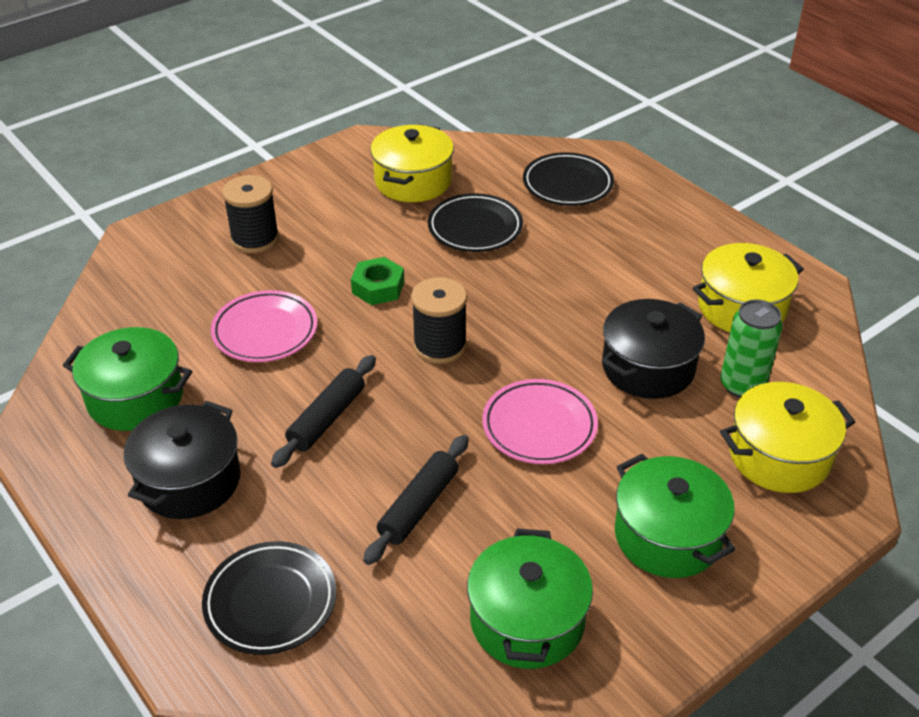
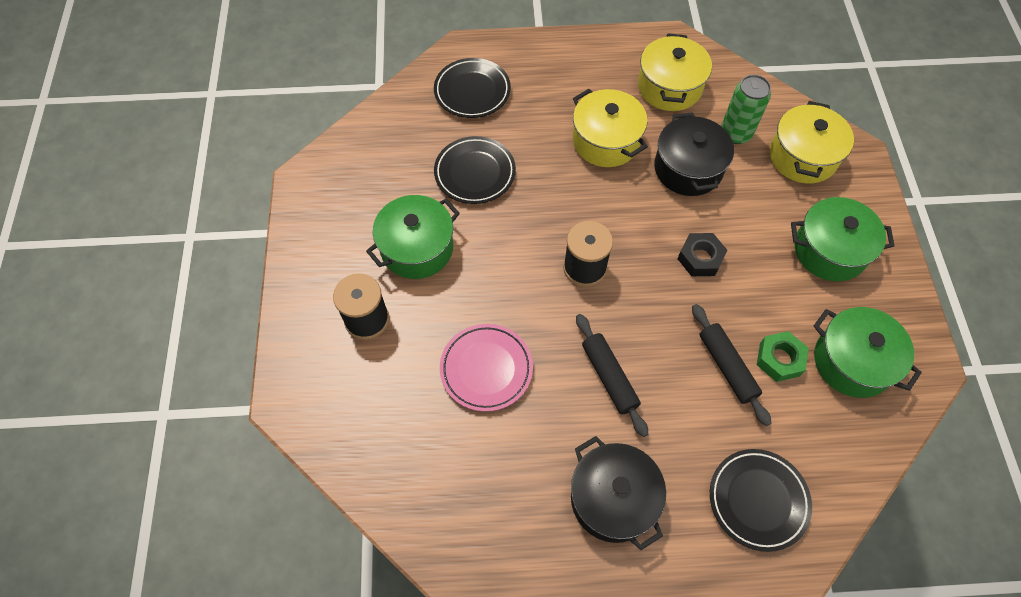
camera: 55 degrees left, 20 degrees up
(135, 398) = (496, 497): green pot -> green pot (417, 248)
(378, 287) = (493, 270): green nut -> green nut (779, 359)
(413, 181) = (386, 177): yellow pot -> yellow pot (606, 141)
(539, 426) = (700, 258): pink plate -> black nut

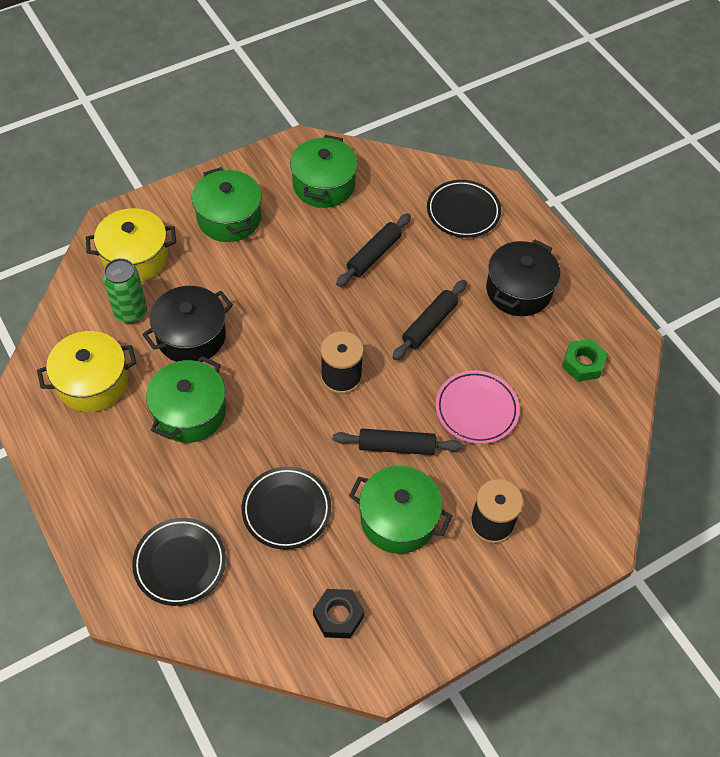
camera: 120 degrees left, 5 degrees down
(486, 280) = (396, 446): none -> black rolling pin
(606, 141) = (189, 412): yellow pot -> green pot
(700, 258) = (284, 299): black nut -> black nut (338, 616)
(779, 359) = (348, 226): green nut -> green nut (582, 364)

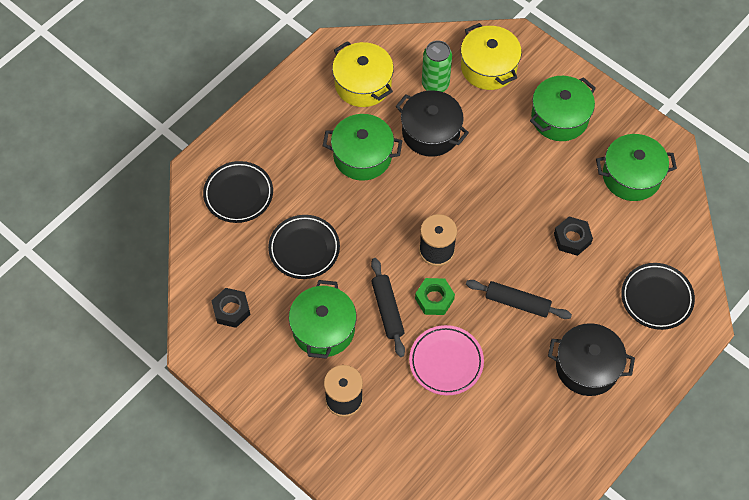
camera: 75 degrees right, 5 degrees up
(374, 255) = (572, 238): black rolling pin -> black nut
(582, 364) = (529, 439): green nut -> green nut (434, 299)

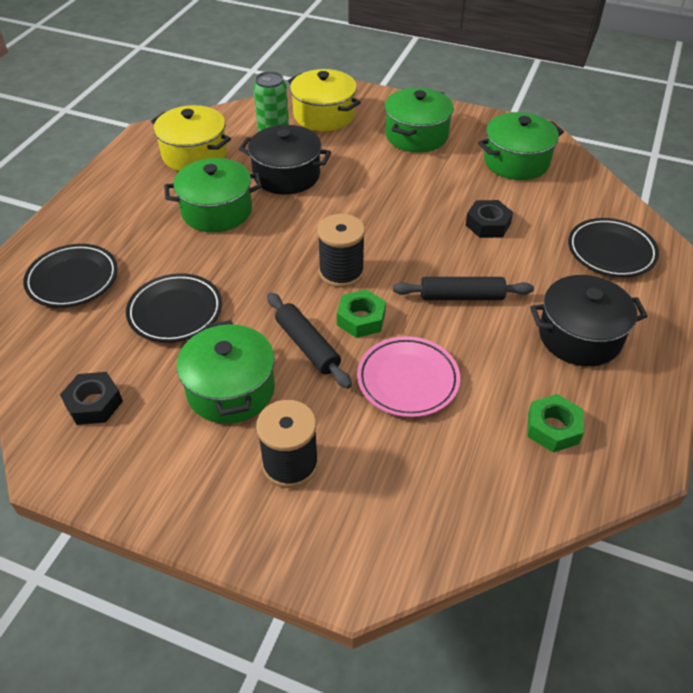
camera: 20 degrees left, 15 degrees down
(527, 432) = (553, 428): none -> green nut

